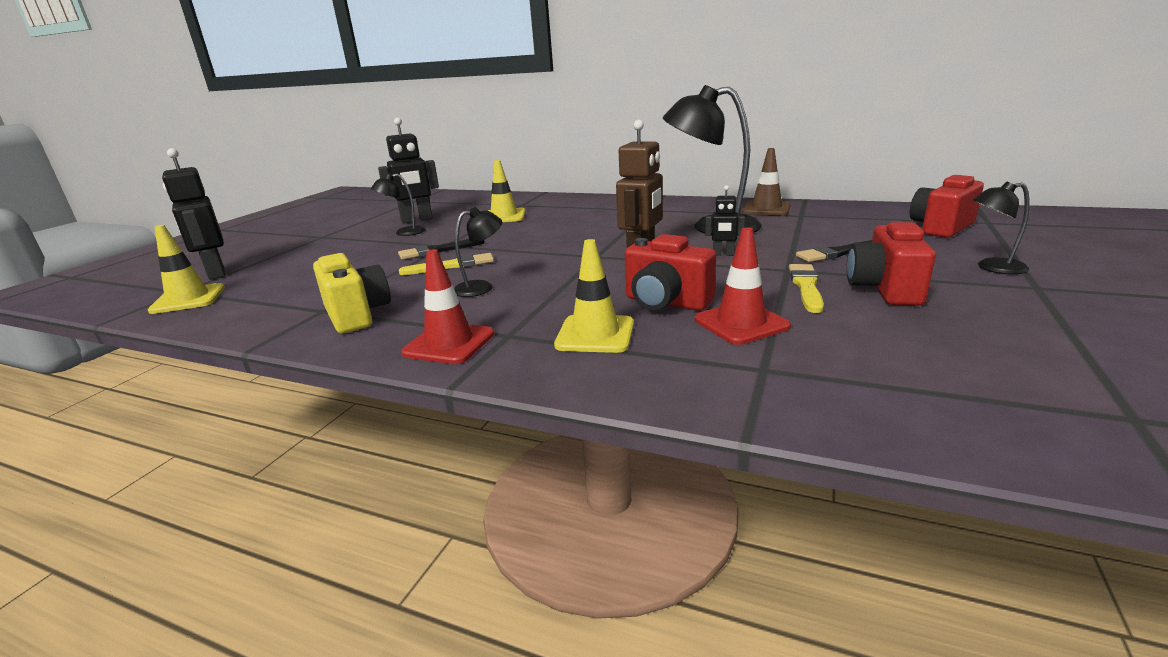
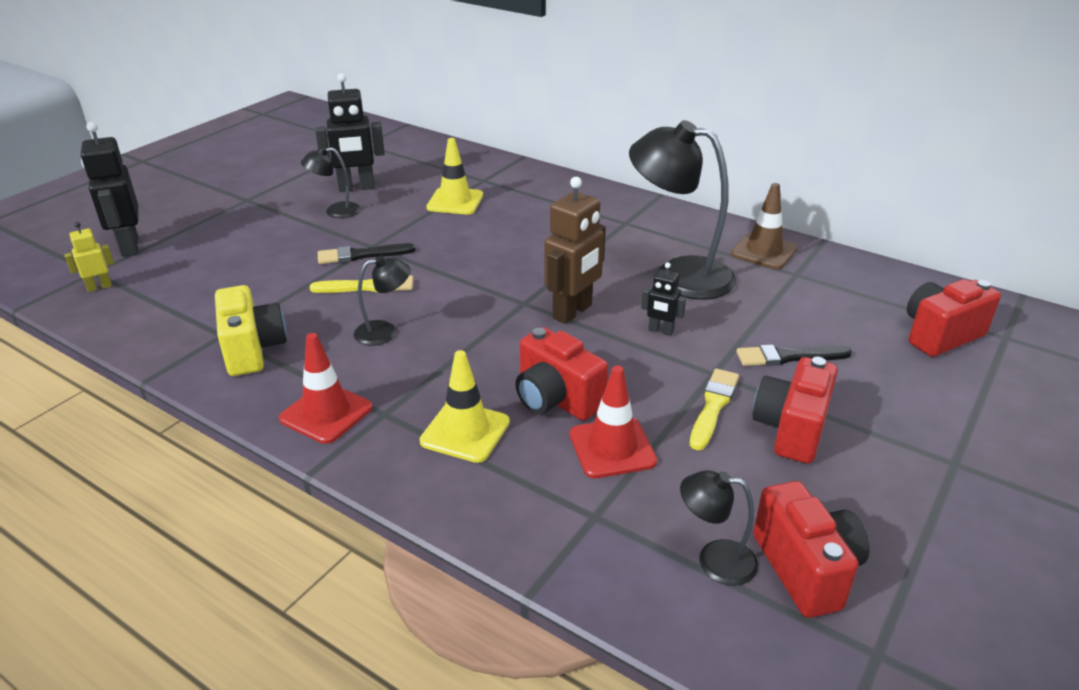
camera: 10 degrees right, 10 degrees up
(188, 299) = (99, 287): yellow traffic cone -> yellow robot
(992, 267) = (935, 420): black lamp -> black lamp (714, 560)
(996, 370) = (806, 569): none -> red camera

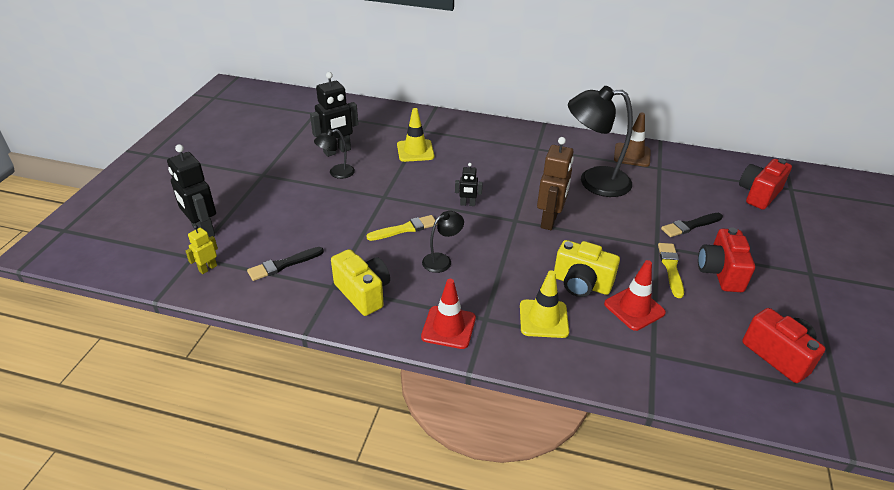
camera: 20 degrees left, 5 degrees up
(362, 255) = (382, 205): black brush -> black brush (283, 265)
(556, 399) = (581, 284): red camera -> yellow camera
(660, 331) = (609, 223): black robot -> black robot (467, 204)
(714, 560) = (731, 363): black lamp -> none

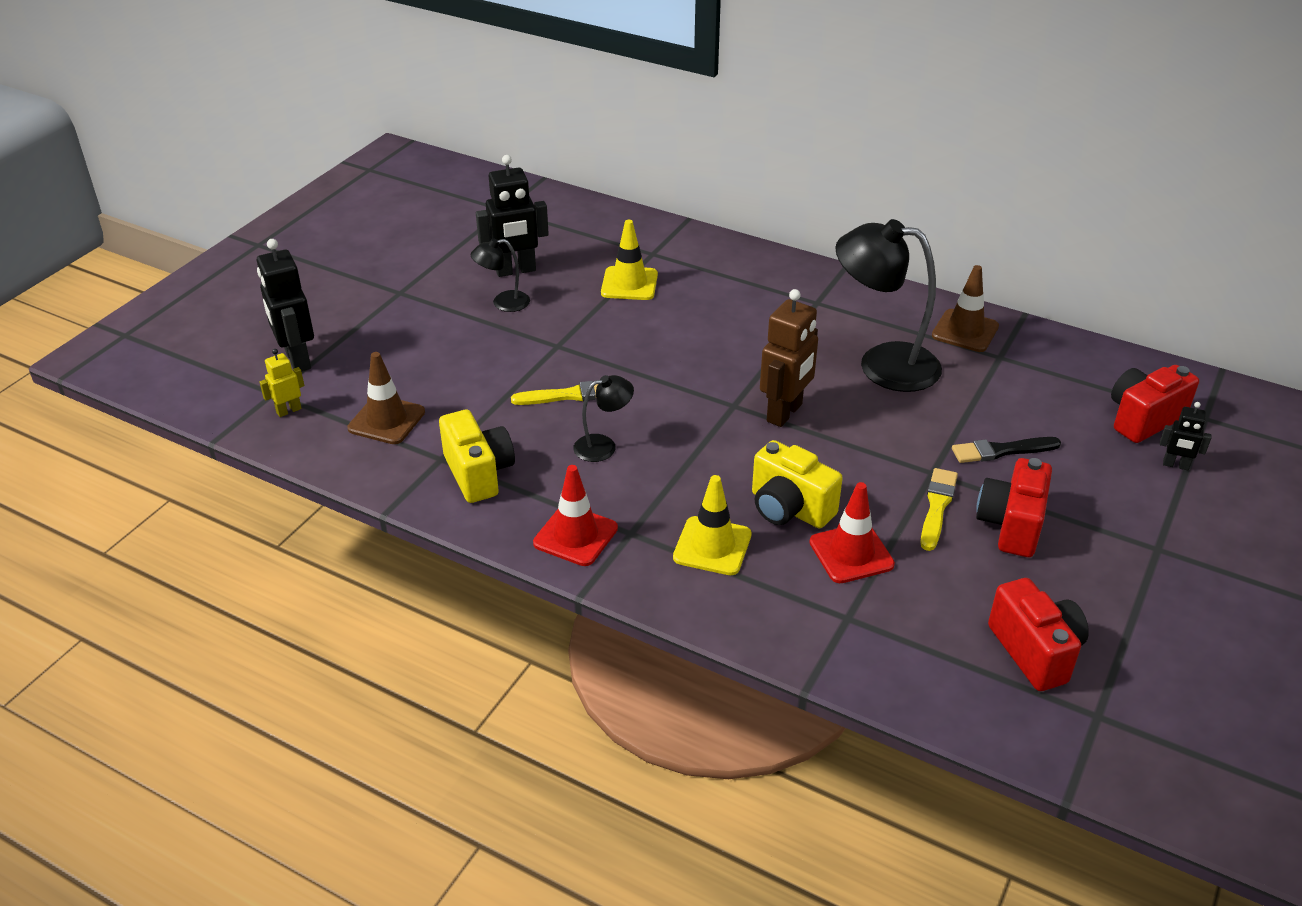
camera: 15 degrees right, 0 degrees up
(283, 265) = (386, 420): black brush -> brown traffic cone
(467, 204) = (673, 372): black robot -> black robot (1175, 465)

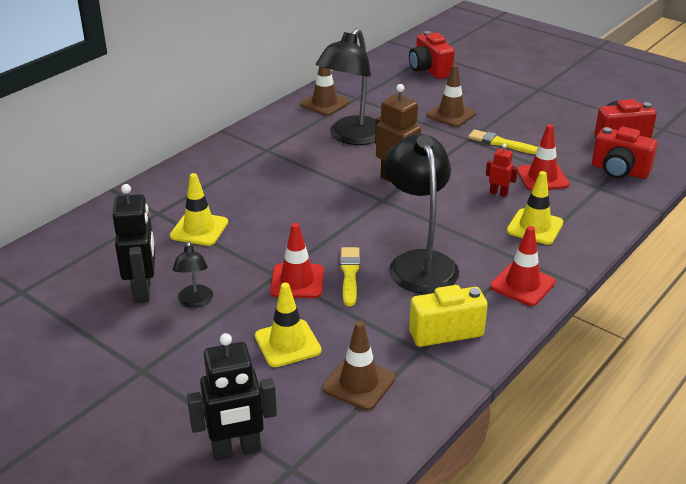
camera: 80 degrees left, 5 degrees down
(289, 410) = (326, 455): yellow robot -> none
(444, 368) = (287, 343): none -> yellow traffic cone
(548, 360) = (297, 281): none -> red traffic cone
(603, 446) = (419, 262): black lamp -> black lamp, size x2.04
(789, 508) = (498, 193): yellow camera -> red robot
(1001, 451) = (451, 114): black brush -> brown traffic cone
(1011, 525) = (518, 124): red camera -> red camera (619, 171)
(1175, 465) = (471, 70): black robot -> none

